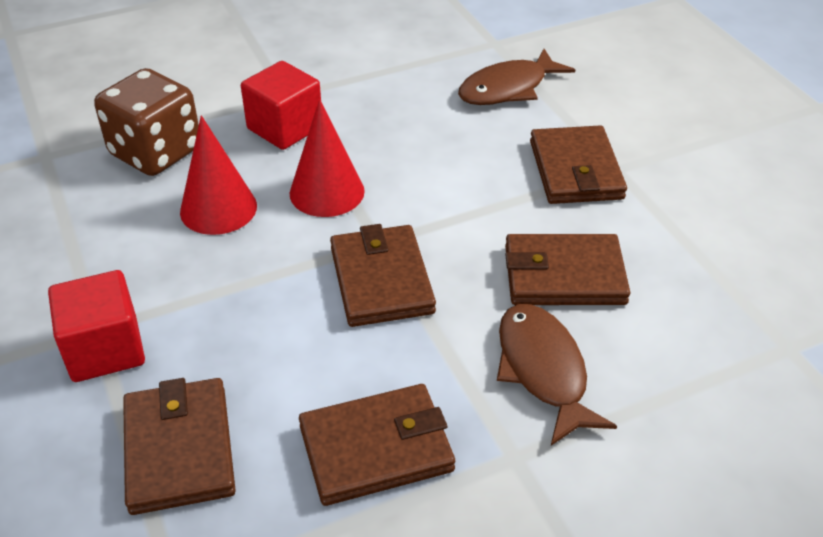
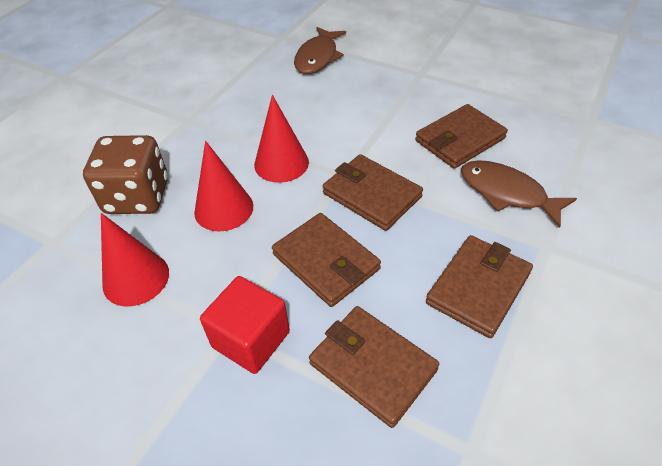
camera: 35 degrees left, 5 degrees up
(74, 231) = (136, 278): none -> red cone
(285, 128) = (210, 139): red cube -> none
(575, 170) = (402, 84): brown wallet -> brown wallet (325, 262)

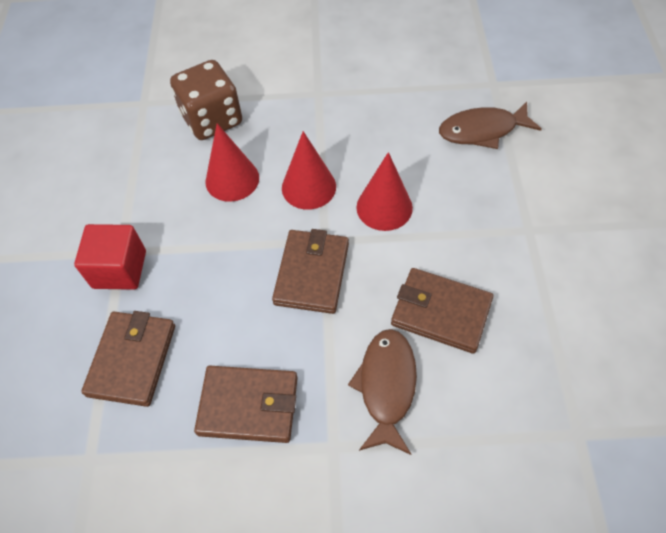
camera: 60 degrees right, 10 degrees up
(136, 278) = (137, 170): red cone -> red cone (384, 207)
(325, 262) = (216, 278): brown wallet -> none

